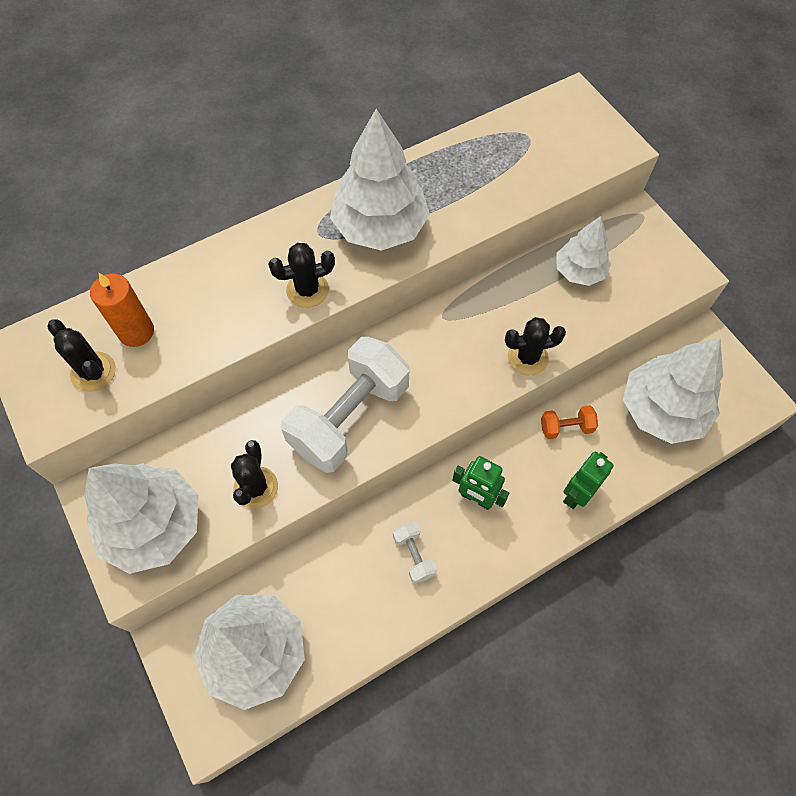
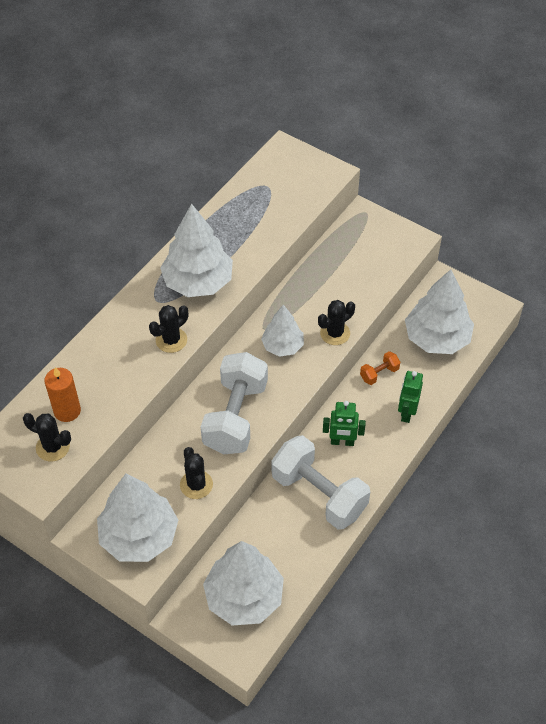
camera: 25 degrees left, 10 degrees down
(414, 555) = (319, 494): white dumbbell -> white dumbbell, size x2.33
(579, 271) = (341, 265): white tree -> white tree (282, 346)

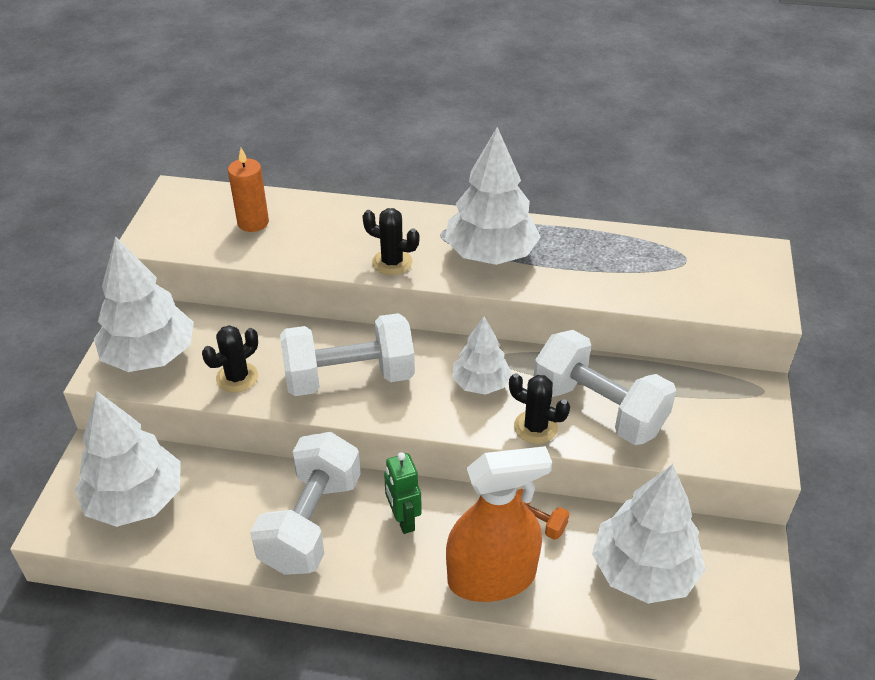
camera: 65 degrees right, 10 degrees down
(53, 447) = (202, 229): black cactus -> none
(337, 296) = (598, 409): none -> white dumbbell
(406, 413) = (491, 577): green robot -> orange spray bottle

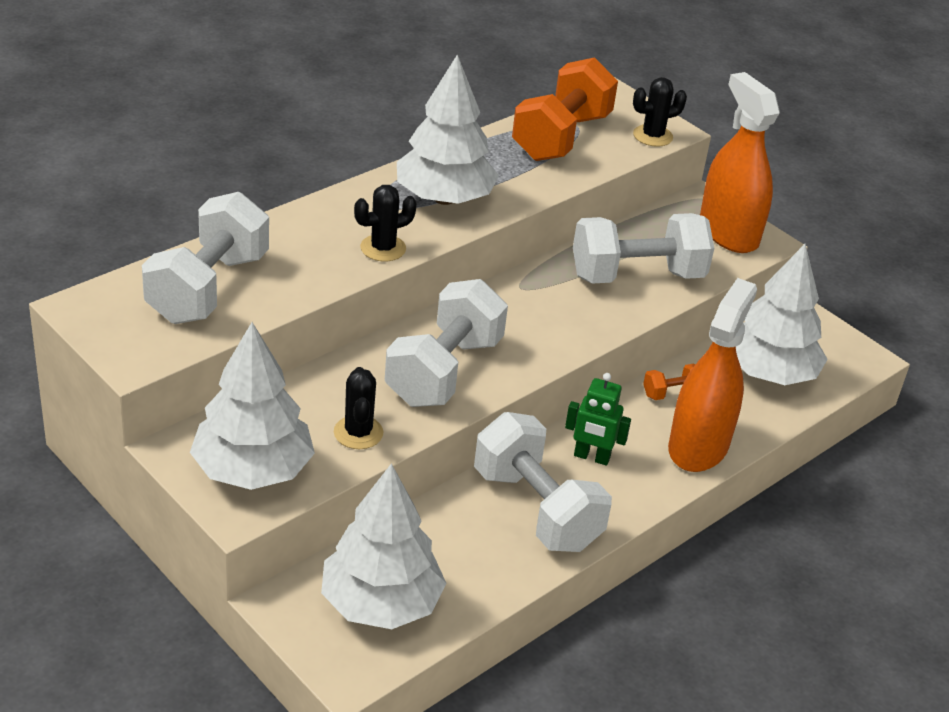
camera: 55 degrees left, 5 degrees down
(253, 222) = (208, 288): orange candle -> white dumbbell
(481, 383) = (540, 311): white tree -> none
(535, 427) = (619, 314): black cactus -> black cactus (652, 136)
(658, 262) = (561, 137): none -> orange dumbbell
(738, 429) = (728, 232): none -> orange spray bottle

